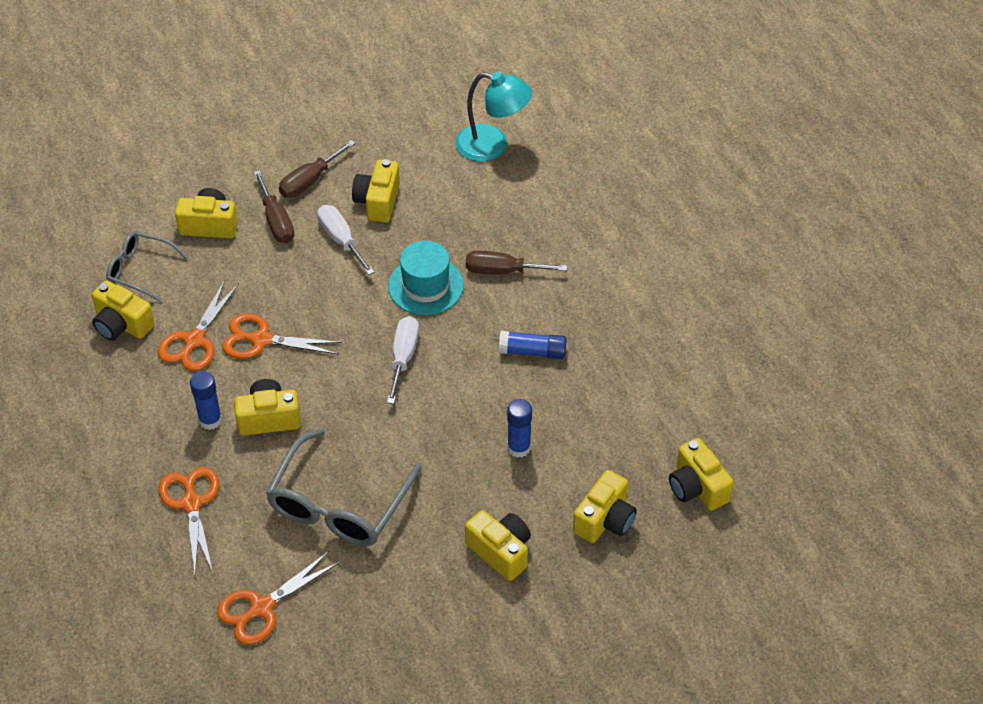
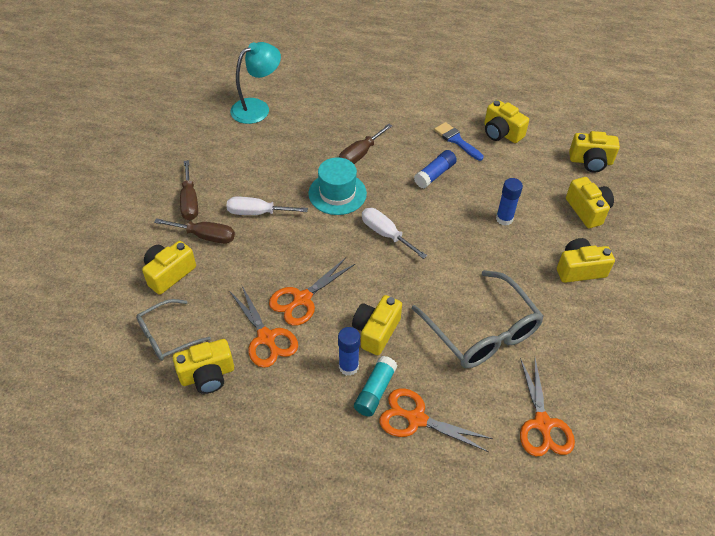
camera: 55 degrees left, 0 degrees up
(199, 455) = (375, 391): none -> turquoise glue stick
(378, 201) = (244, 179): yellow camera -> yellow camera (501, 133)
(609, 342) = (456, 140): none -> blue brush

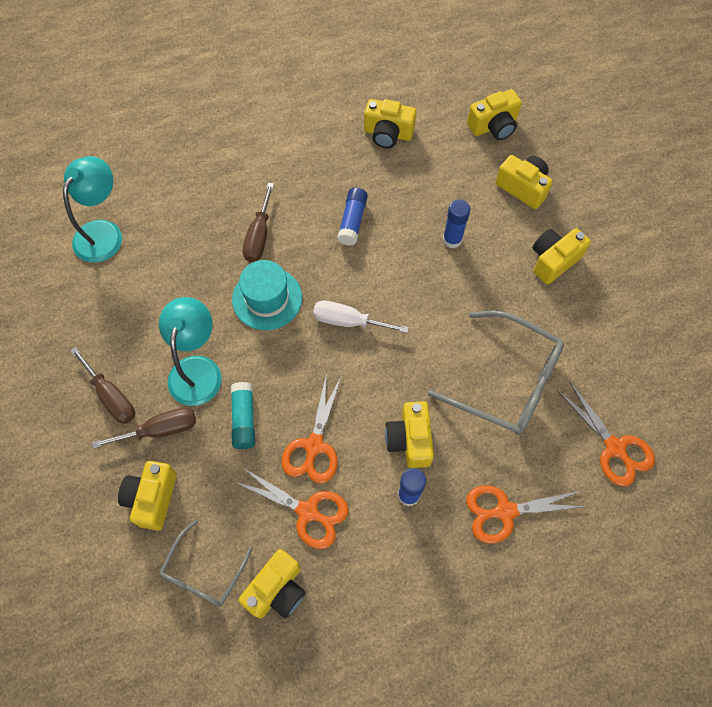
camera: 30 degrees left, 15 degrees up
(257, 213) = (197, 369): white screwdriver -> turquoise lamp
(375, 391) = (450, 505): turquoise glue stick -> turquoise glue stick (244, 419)
(456, 140) = (348, 166): blue brush -> none

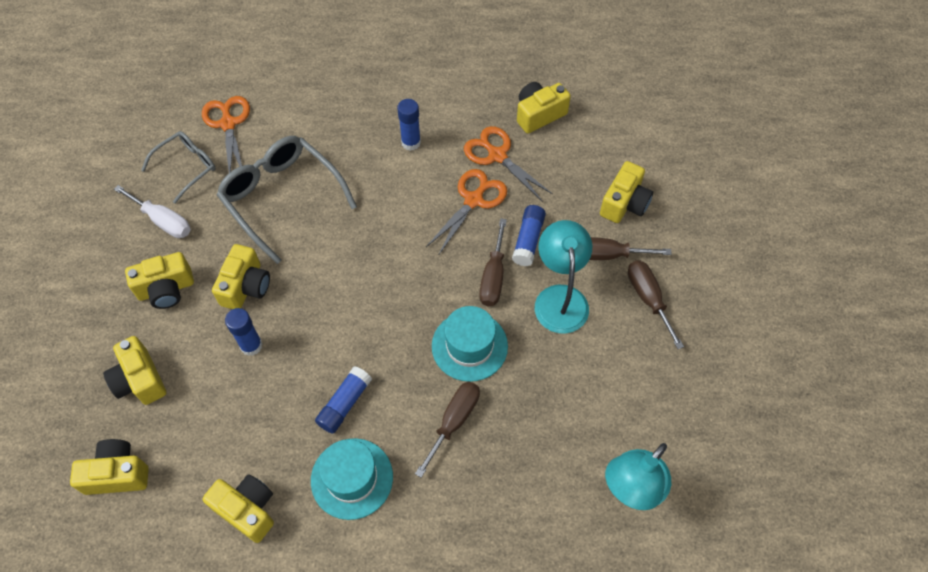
camera: 160 degrees left, 5 degrees down
(197, 369) = (560, 298): turquoise lamp -> turquoise lamp turned 150 degrees clockwise
(203, 572) = (593, 141): grey glasses -> grey glasses (187, 167)
(244, 419) = (528, 240): turquoise glue stick -> blue glue stick
(266, 369) = (493, 277): none -> brown screwdriver
(322, 174) = (352, 478): none -> turquoise hat
(348, 321) = (397, 296): white screwdriver -> white screwdriver (163, 221)
(409, 440) = (390, 180): yellow camera -> yellow camera (246, 286)
(505, 511) = (341, 110): orange scissors -> none

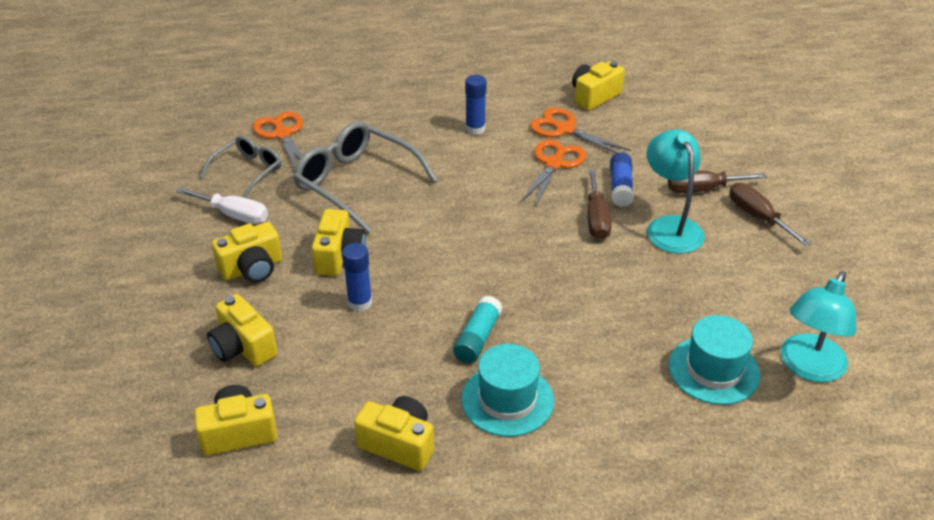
camera: 10 degrees left, 20 degrees down
(344, 404) = (477, 338): blue glue stick -> turquoise glue stick
(454, 421) = (600, 337): brown screwdriver -> none
(469, 346) = (593, 275): turquoise hat -> turquoise hat (714, 370)
(624, 203) = (703, 150): yellow camera -> none

